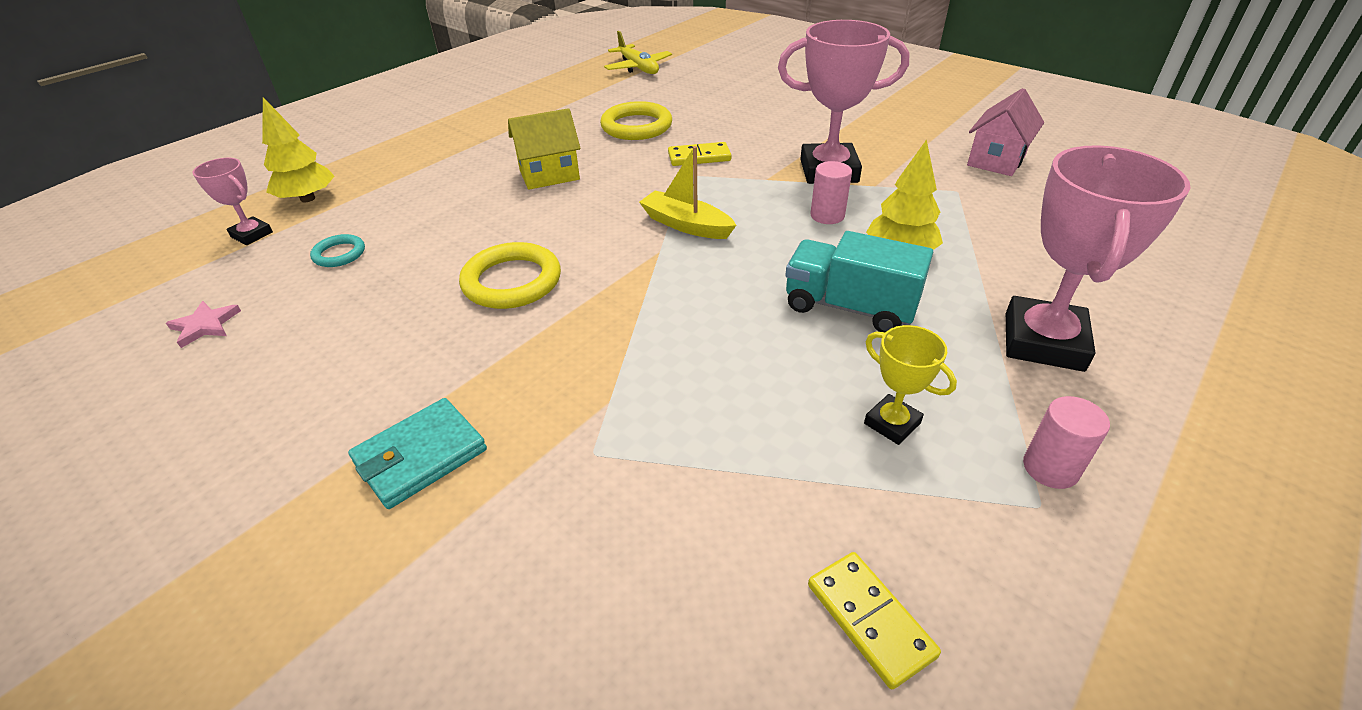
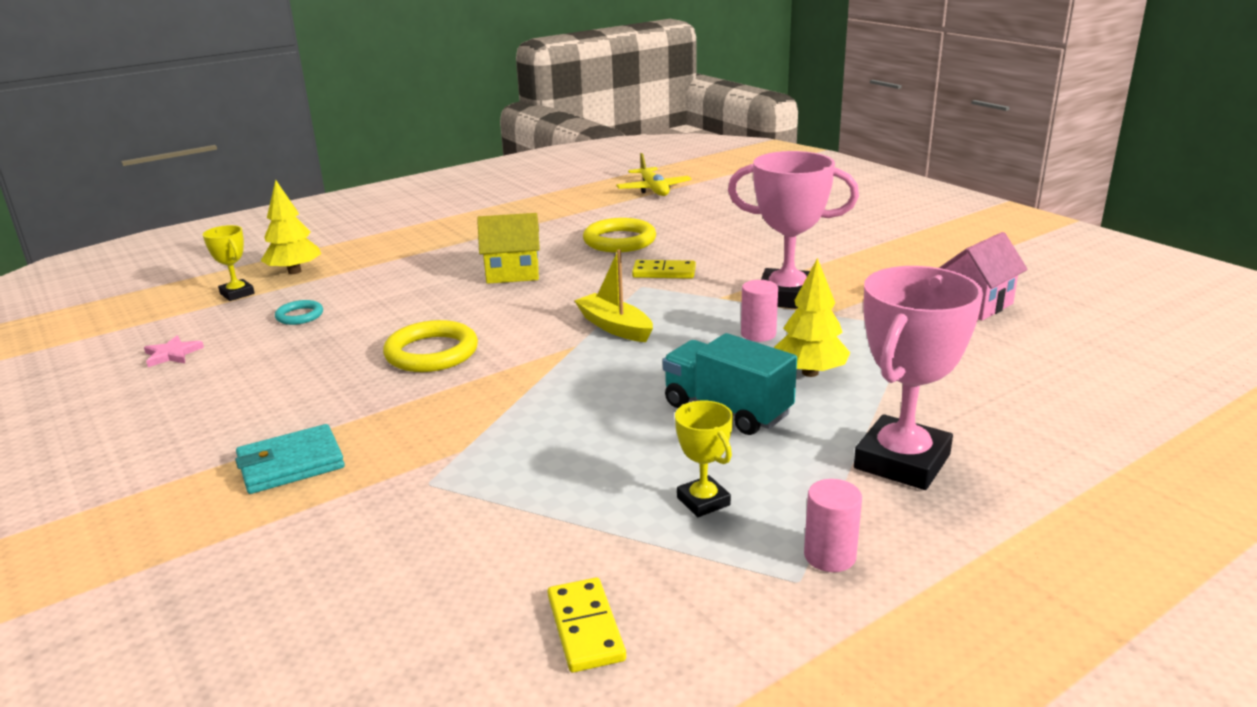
camera: 15 degrees right, 15 degrees down
(252, 235) = (237, 294): pink trophy -> yellow trophy

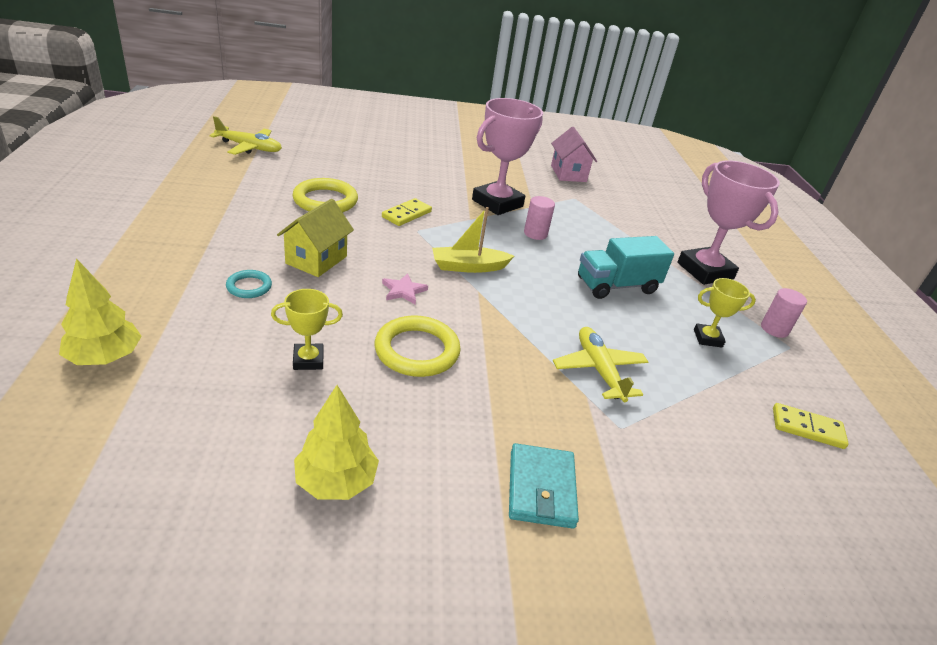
camera: 65 degrees left, 10 degrees up
(172, 354) = (208, 510): pink star -> pink star (403, 291)
(237, 294) = (101, 415): yellow trophy -> yellow trophy (308, 360)
(299, 316) = (236, 391): turquoise ring -> turquoise ring (249, 287)
(520, 444) = (599, 370): none -> yellow plane
(810, 372) = (597, 245): yellow tree -> yellow tree (336, 481)

